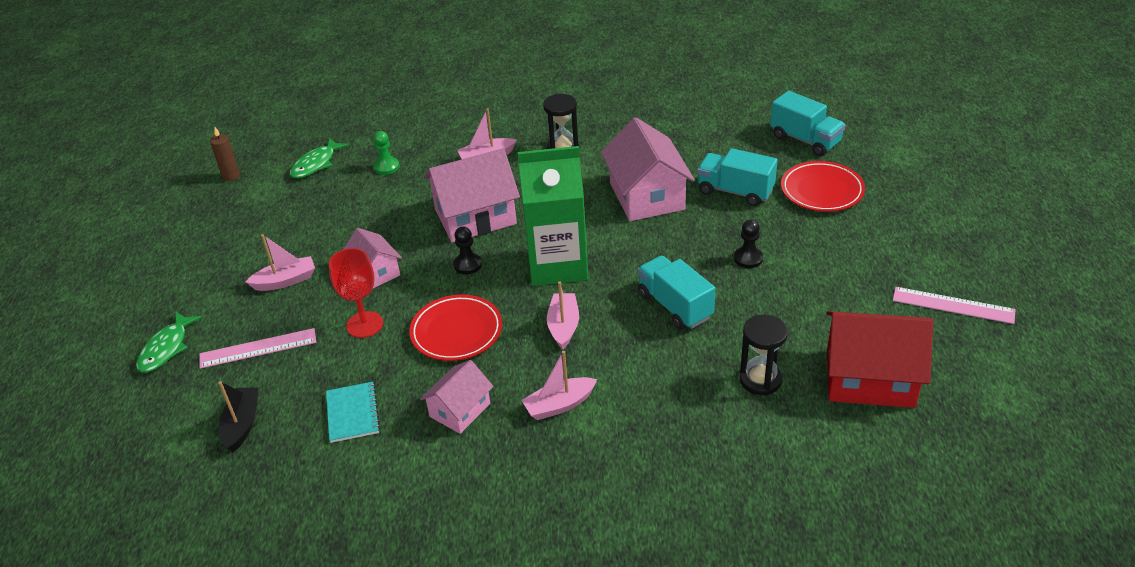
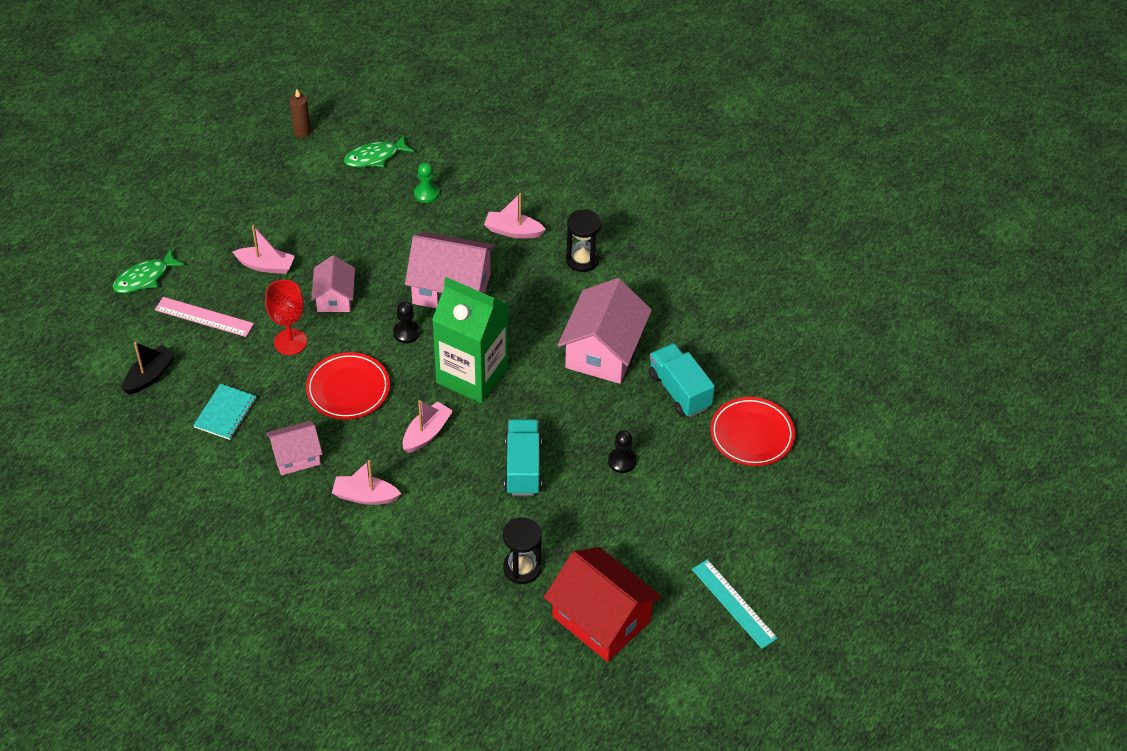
camera: 30 degrees right, 10 degrees up
(805, 140) = (796, 375): turquoise truck -> none
(953, 305) = (733, 603): pink ruler -> turquoise ruler

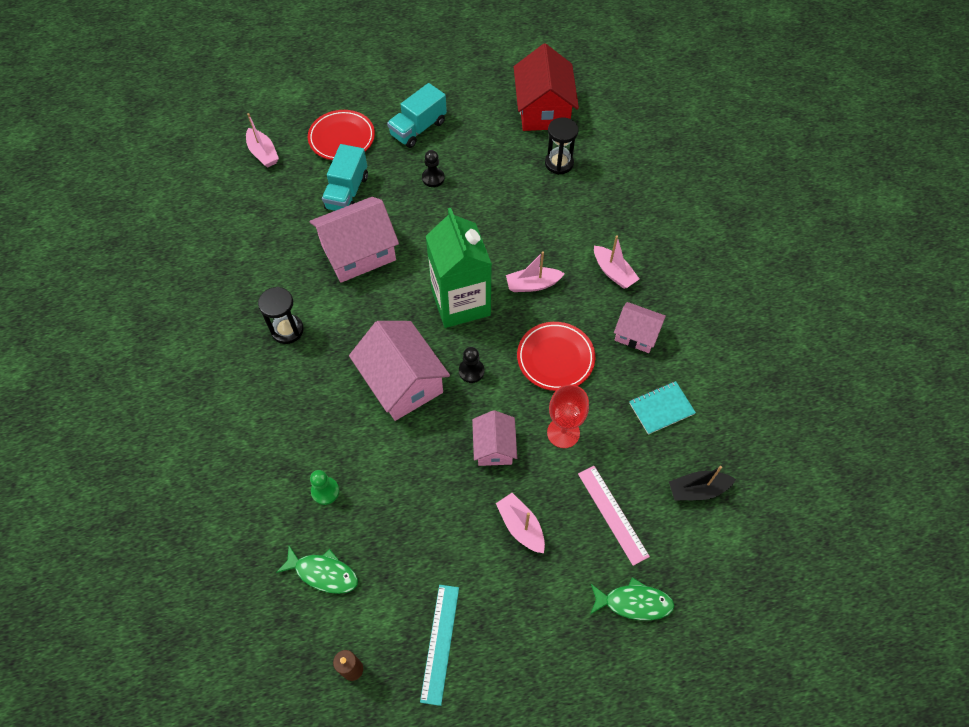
camera: 135 degrees left, 10 degrees up
(335, 297) = (494, 447): pink house -> pink house turned 45 degrees counterclockwise
(513, 231) = (304, 396): pink boat -> pink boat (263, 153)
(523, 468) = (495, 217): turquoise truck -> turquoise truck (418, 128)
(733, 603) = (465, 70): turquoise ruler -> turquoise ruler (440, 643)

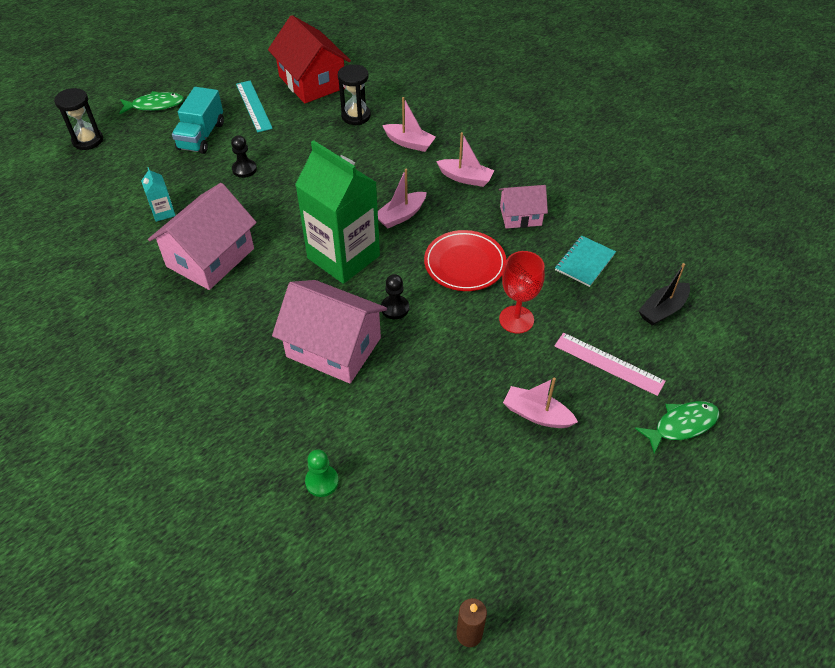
camera: 30 degrees left, 10 degrees down
(263, 153) = (47, 213): pink boat -> pink boat (409, 143)
(287, 330) = (179, 355): black hourglass -> black hourglass (88, 140)
(323, 573) = (373, 559): green fish -> green fish (155, 105)
(342, 138) = (126, 171): red plate -> none
(347, 192) = (163, 212): turquoise truck -> turquoise carton
(440, 643) = (538, 558): turquoise ruler -> turquoise ruler (254, 106)
(494, 447) = (462, 360): pink house -> none

